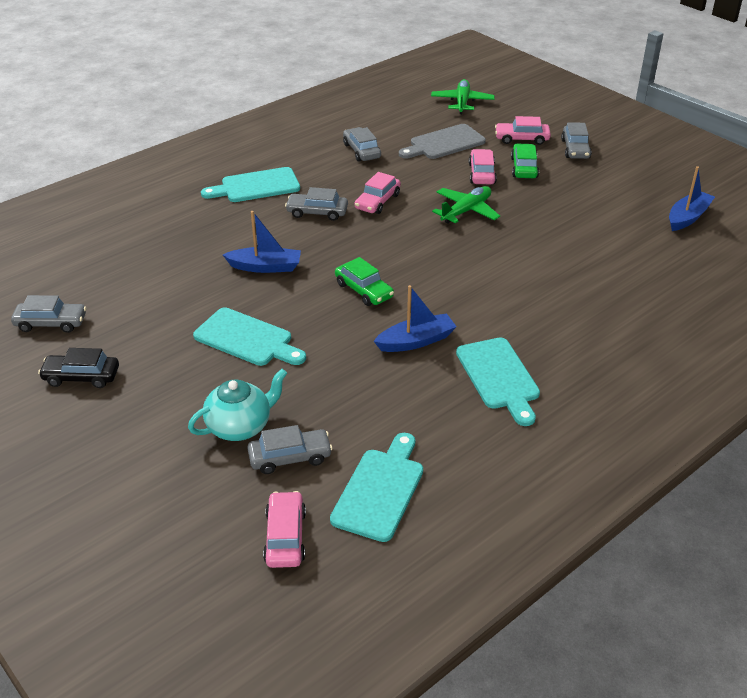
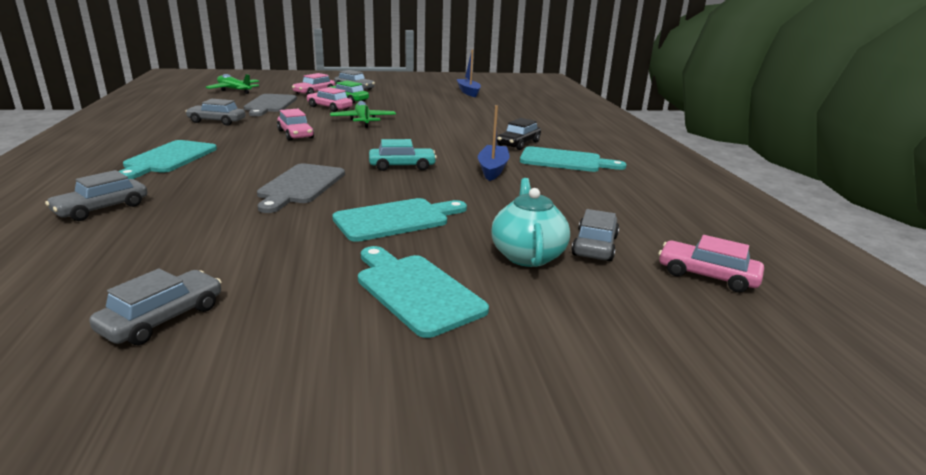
camera: 60 degrees left, 15 degrees down
(81, 377) = (318, 323): black car -> black car (518, 143)
(265, 267) = (300, 186): blue boat -> grey cutting board
(317, 212) = (263, 152): grey car -> grey car (101, 208)
(364, 290) = (402, 166): green car -> turquoise car
(380, 490) = (665, 224): turquoise cutting board -> turquoise cutting board (415, 291)

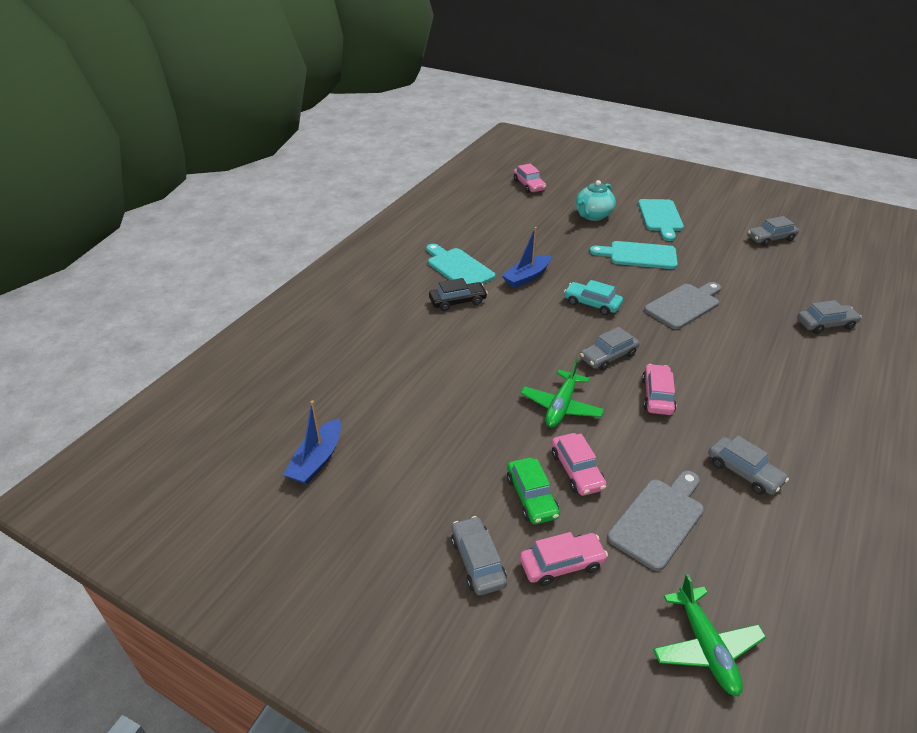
camera: 140 degrees left, 15 degrees up
(169, 158) = (791, 384): turquoise cutting board -> none
(595, 246) = (553, 209): grey car -> grey car (608, 356)

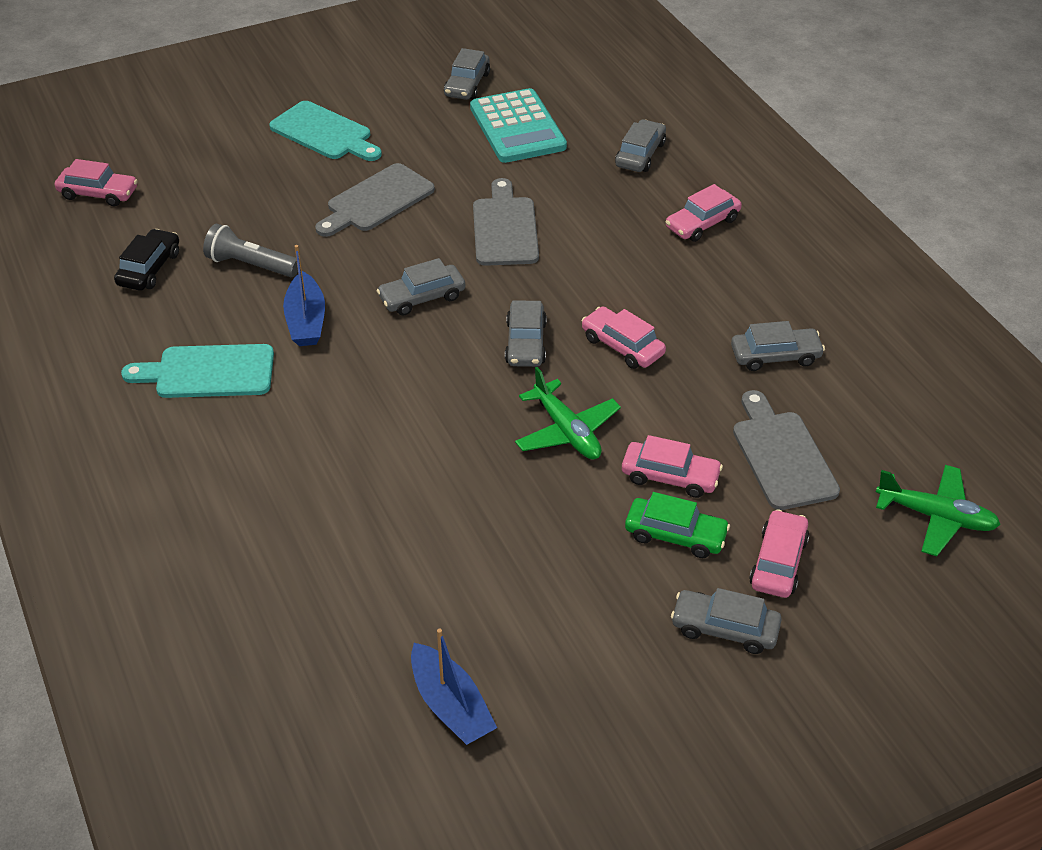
camera: 55 degrees left, 5 degrees up
(458, 301) = (282, 413): black car -> black car (149, 269)
(541, 244) = (251, 265): none -> grey flashlight
(592, 304) = (422, 297): turquoise car -> grey car
(593, 215) = (247, 183): turquoise teapot -> none
(639, 255) = (377, 201): turquoise cutting board -> grey cutting board
(768, 270) = (517, 127): none -> turquoise calculator
(810, 379) = (702, 223): none -> pink car

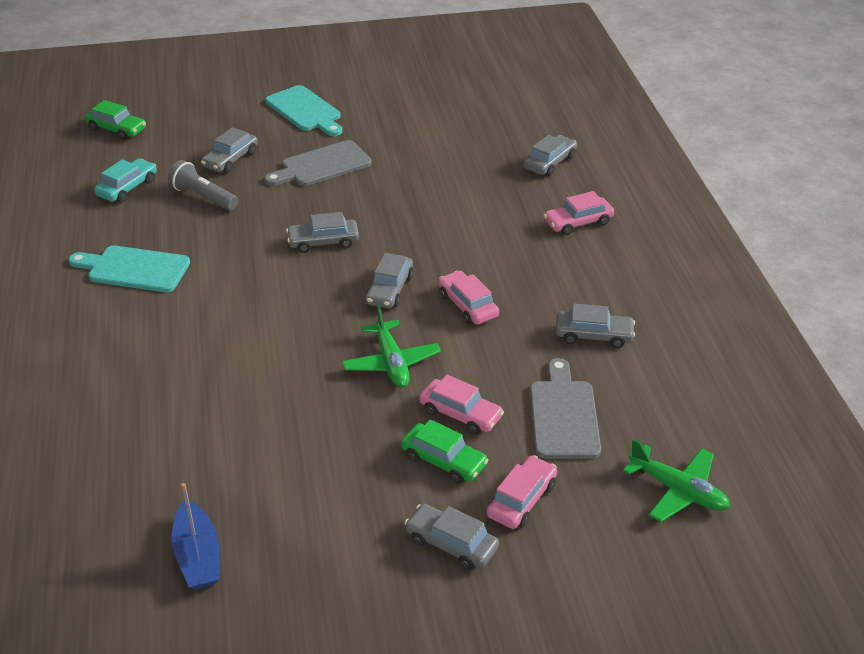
camera: 15 degrees right, 5 degrees down
(98, 193) = (117, 129): pink car -> green car
(149, 269) = (127, 188): black car -> turquoise car
(306, 321) = (225, 244): blue boat -> none
(467, 84) = (433, 91): grey car -> grey car (230, 159)
(504, 228) = (413, 201): grey cutting board -> none
(517, 127) = (458, 128): turquoise calculator -> none

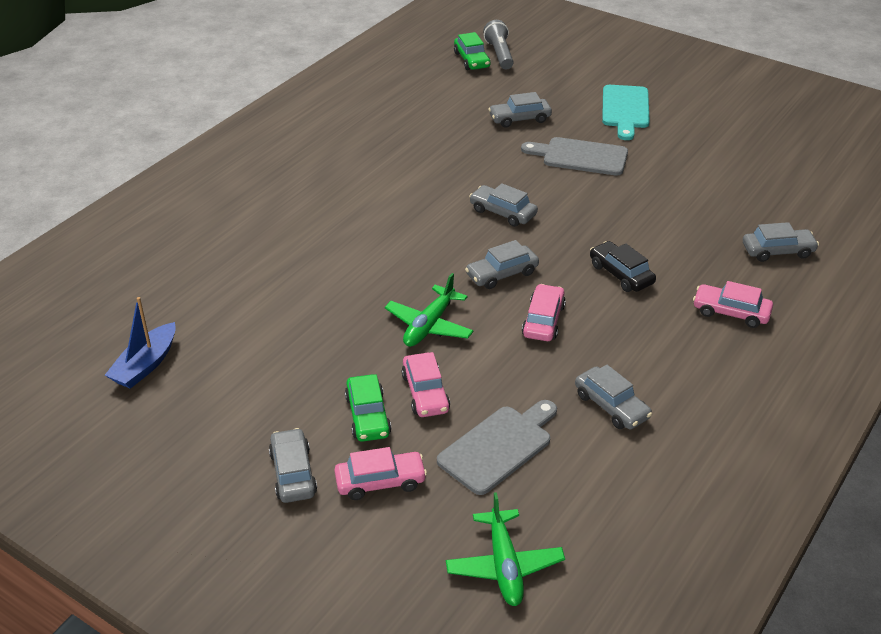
camera: 45 degrees right, 0 degrees up
(127, 188) = (424, 104): turquoise car -> none
(134, 269) = (354, 161): turquoise cutting board -> none
(203, 197) = (464, 136): grey flashlight -> grey flashlight (499, 54)
(473, 238) = (621, 274): none -> black car

